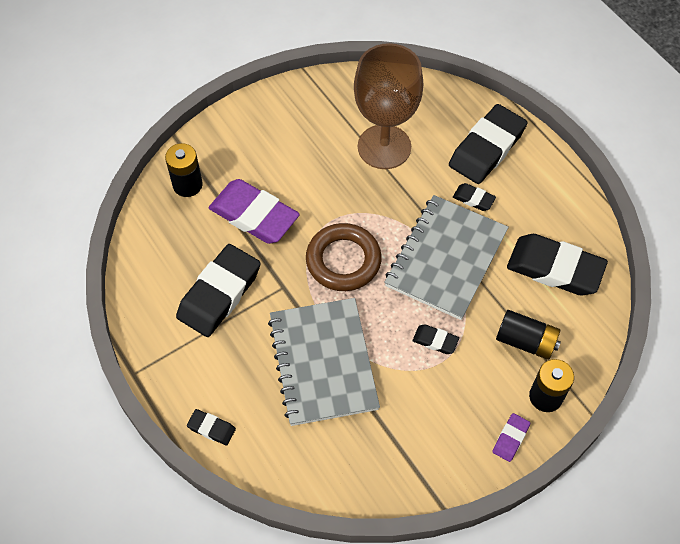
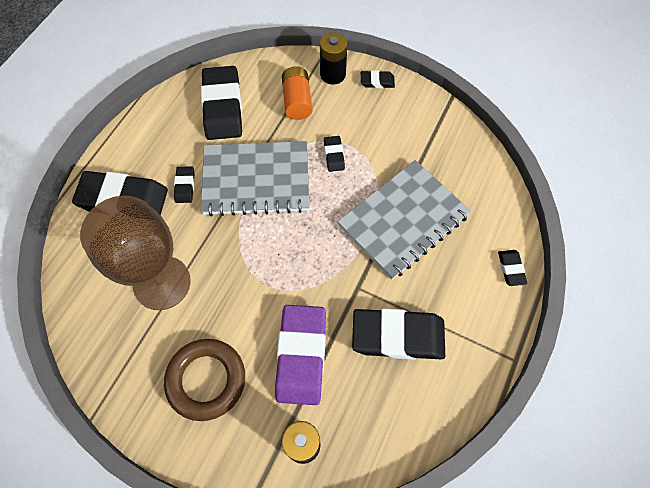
camera: 120 degrees left, 5 degrees up
(343, 260) = (303, 254): brown ring -> brown ring (206, 380)
(510, 438) = (377, 81): purple eraser -> black eraser
(526, 341) = (297, 101): black battery -> orange battery

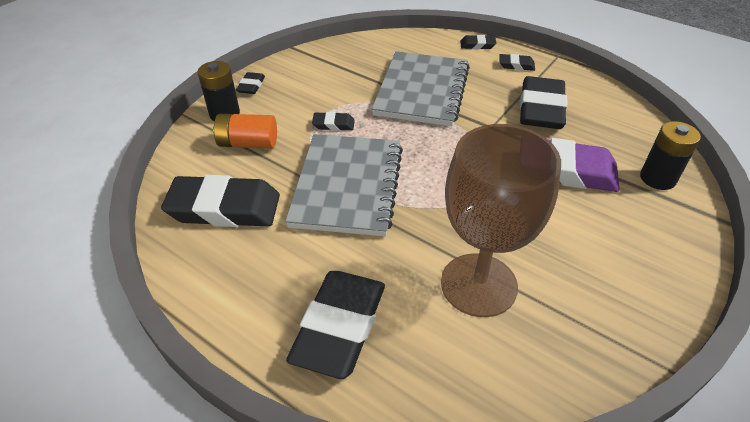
camera: 80 degrees left, 20 degrees down
(185, 186) = (337, 254): black eraser -> black eraser (516, 65)
(206, 380) = (603, 247): brown ring -> none
(403, 220) = (422, 91): grey notebook -> grey notebook turned 45 degrees clockwise

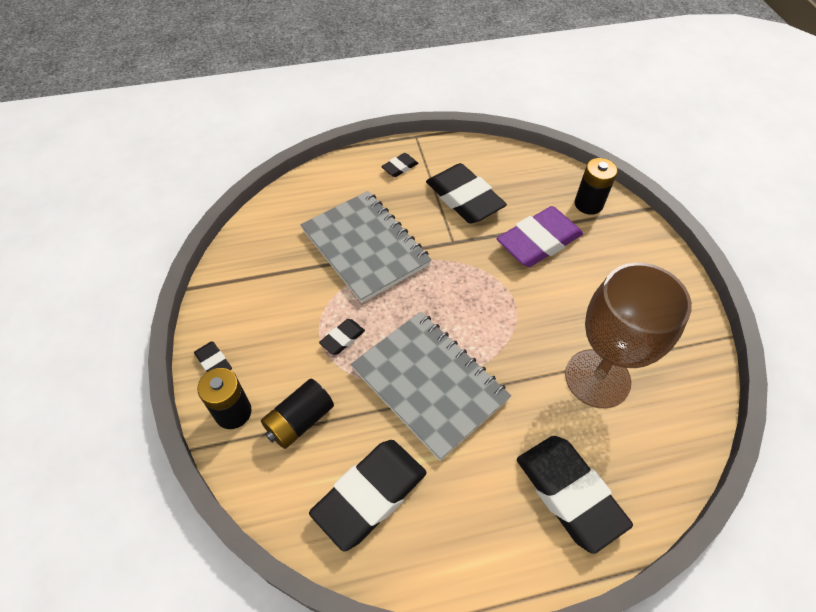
camera: 50 degrees left, 10 degrees up
(248, 143) = (300, 421): orange battery -> black battery
(477, 45) = (347, 166): black eraser -> none

